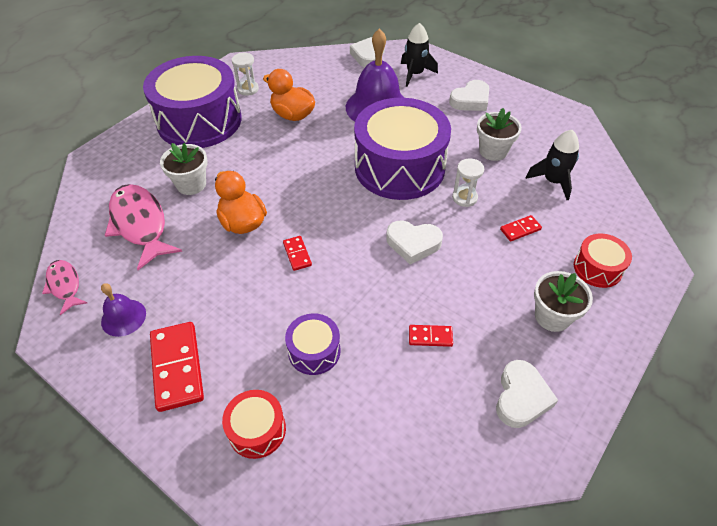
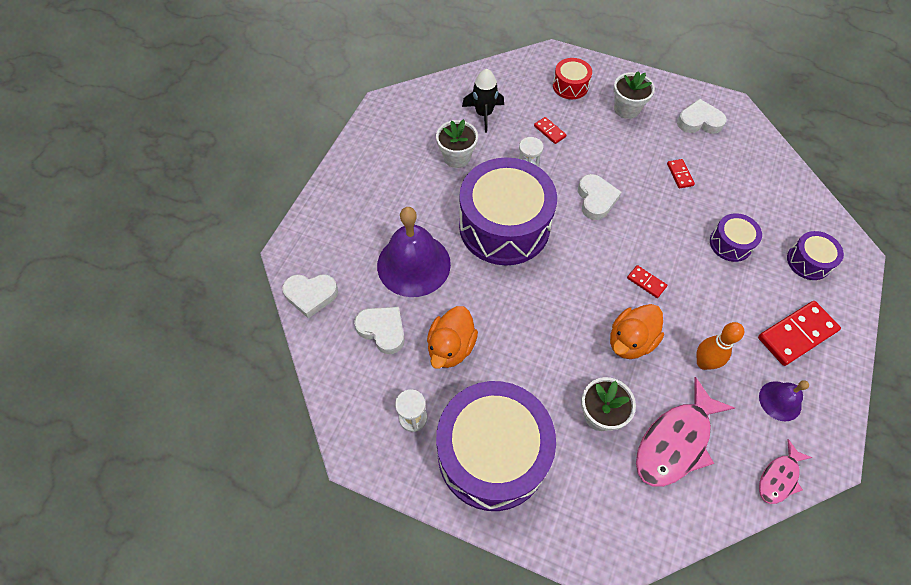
camera: 105 degrees left, 10 degrees up
(193, 270) = (703, 363): none -> orange bowling pin
(257, 430) = (808, 261): red drum -> purple drum
(297, 254) = (646, 282): red domino -> red domino turned 75 degrees clockwise
(415, 74) = (342, 239): black rocket -> none
(470, 100) = (380, 182): white heart -> white heart (382, 330)

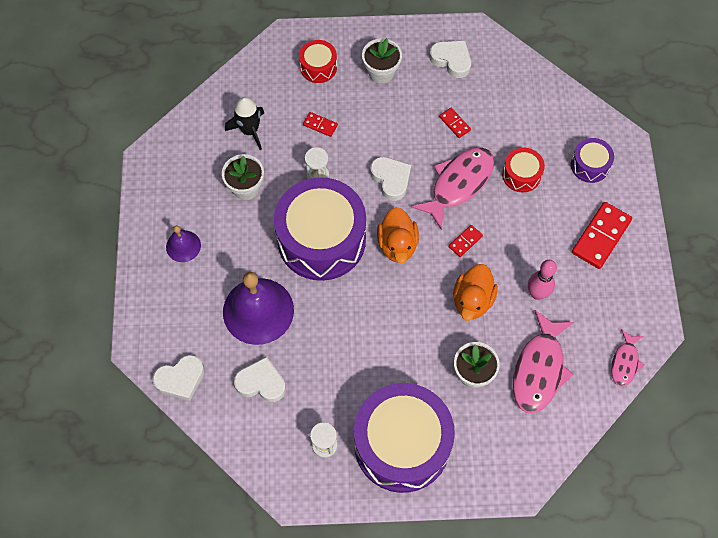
camera: 25 degrees left, 5 degrees up
(451, 347) = (327, 371): orange duck -> orange duck (397, 244)
(646, 282) = (465, 241): red domino -> red domino turned 60 degrees counterclockwise
(661, 228) = (458, 184): none -> pink fish
(699, 121) = (451, 60): white heart -> white heart turned 60 degrees clockwise
(703, 363) = (537, 293): orange bowling pin -> pink bowling pin
(730, 243) = (521, 175): purple drum -> red drum
(780, 401) = (606, 300): purple bell -> purple bell (183, 246)

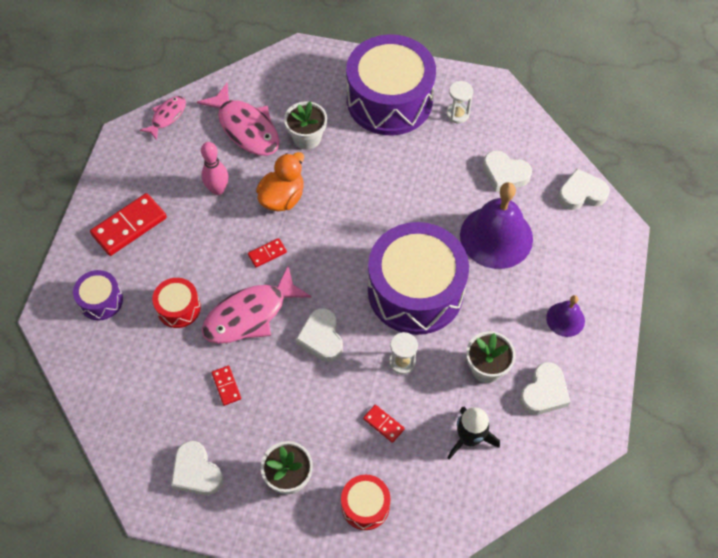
camera: 165 degrees left, 5 degrees down
(194, 179) = (544, 392): none -> white heart
(397, 244) = (338, 267): orange duck -> none
(539, 369) = (246, 128): pink fish -> pink fish turned 105 degrees clockwise

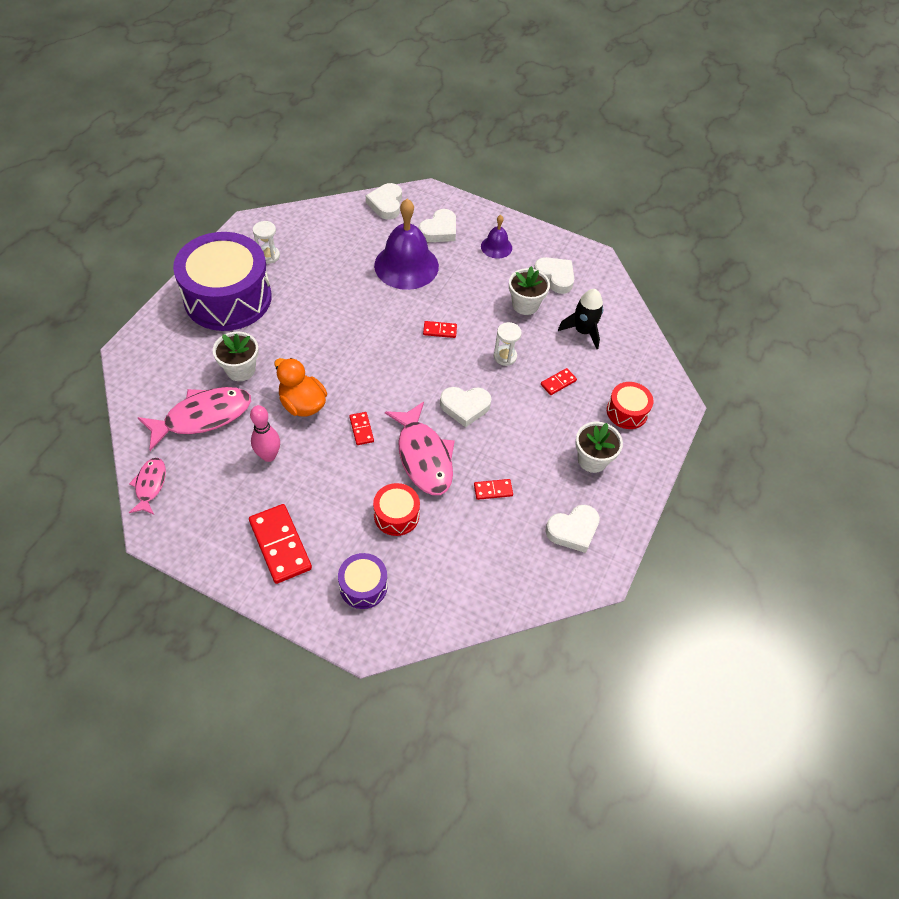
camera: 80 degrees left, 5 degrees down
(167, 116) = (150, 485): pink fish -> pink fish turned 45 degrees clockwise
(415, 291) = (440, 330): purple drum -> red domino
(505, 174) = (346, 243): white heart -> white heart (439, 230)

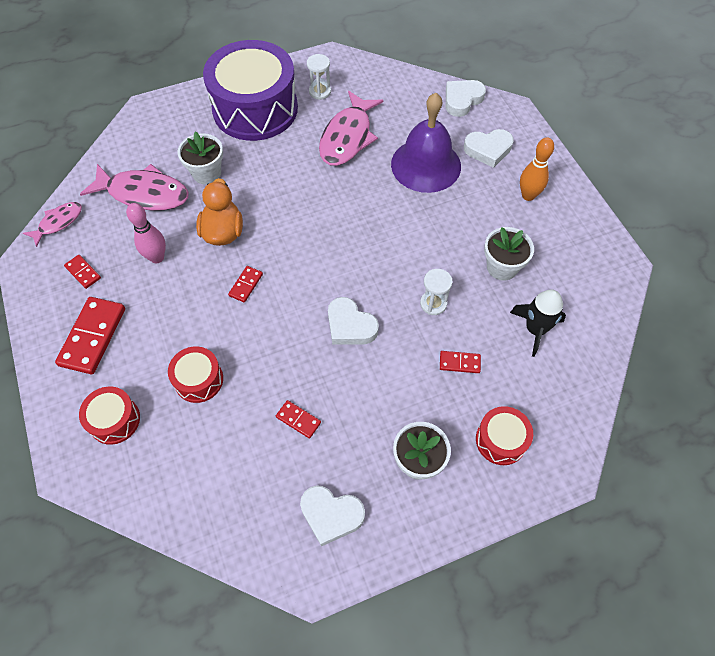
camera: 45 degrees right, 5 degrees up
(363, 586) = (114, 420): purple drum -> red drum
(423, 457) = (271, 345): pink fish -> pink fish (347, 137)
(440, 330) = (397, 241): red domino -> red domino (83, 272)
(496, 247) = (528, 195): purple bell -> orange bowling pin
(555, 277) = (559, 258): white heart -> none

